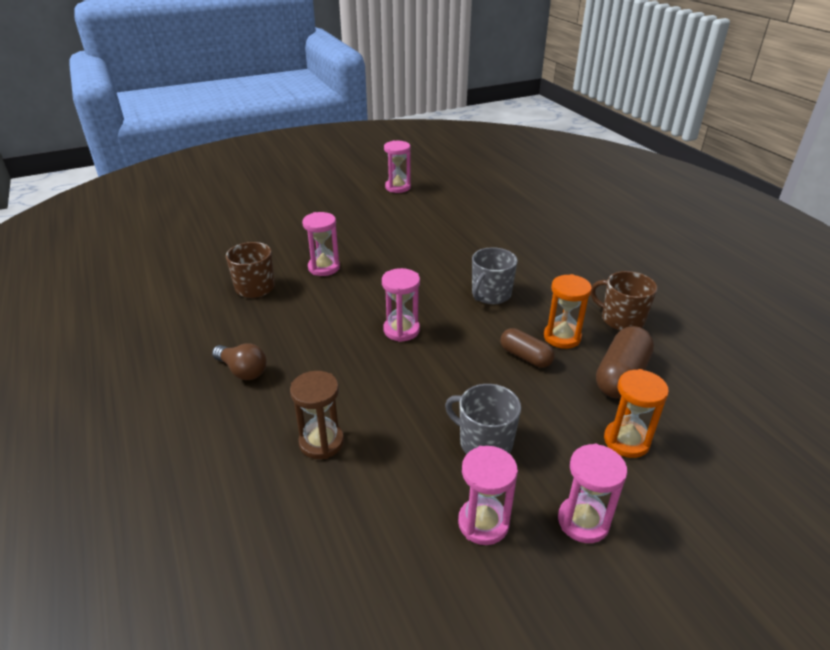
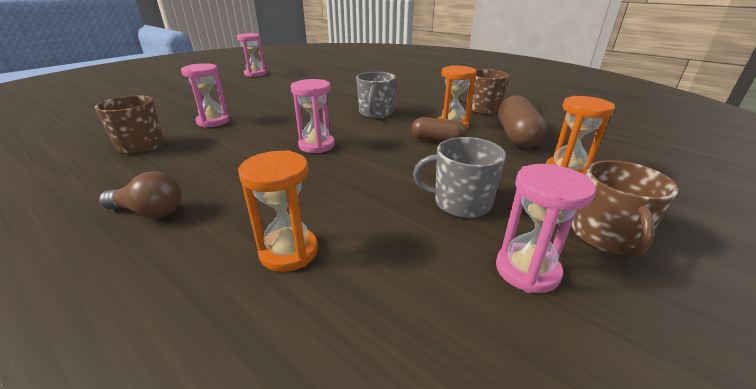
camera: 25 degrees left, 5 degrees down
(321, 442) = (289, 252): brown hourglass -> orange hourglass
(583, 521) = (606, 236): pink hourglass -> brown mug

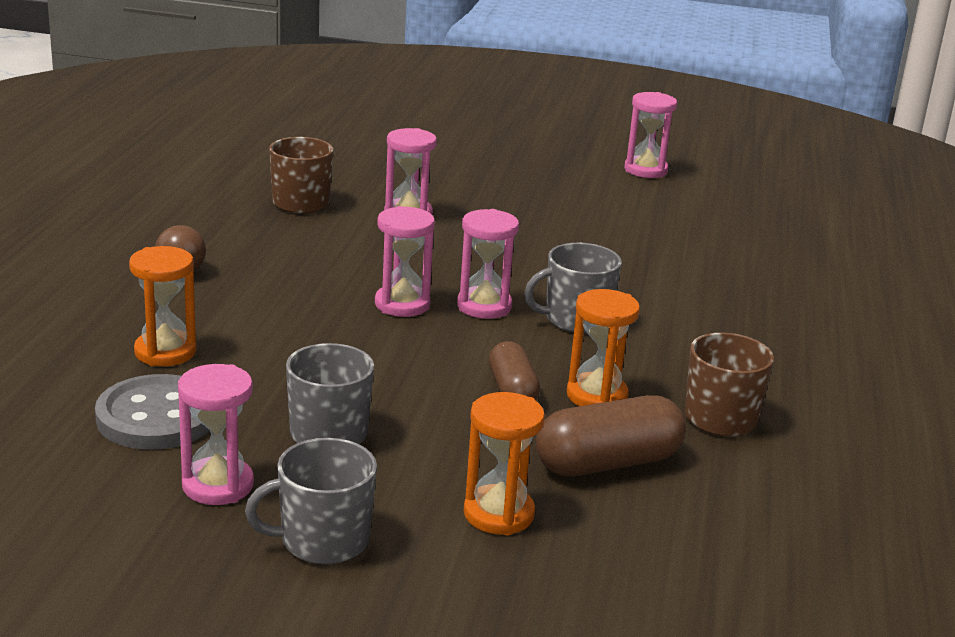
camera: 60 degrees right, 5 degrees down
(342, 127) = (484, 306): none -> pink hourglass
(400, 282) = (157, 417): none -> grey button
(606, 236) = (322, 540): brown mug -> grey mug

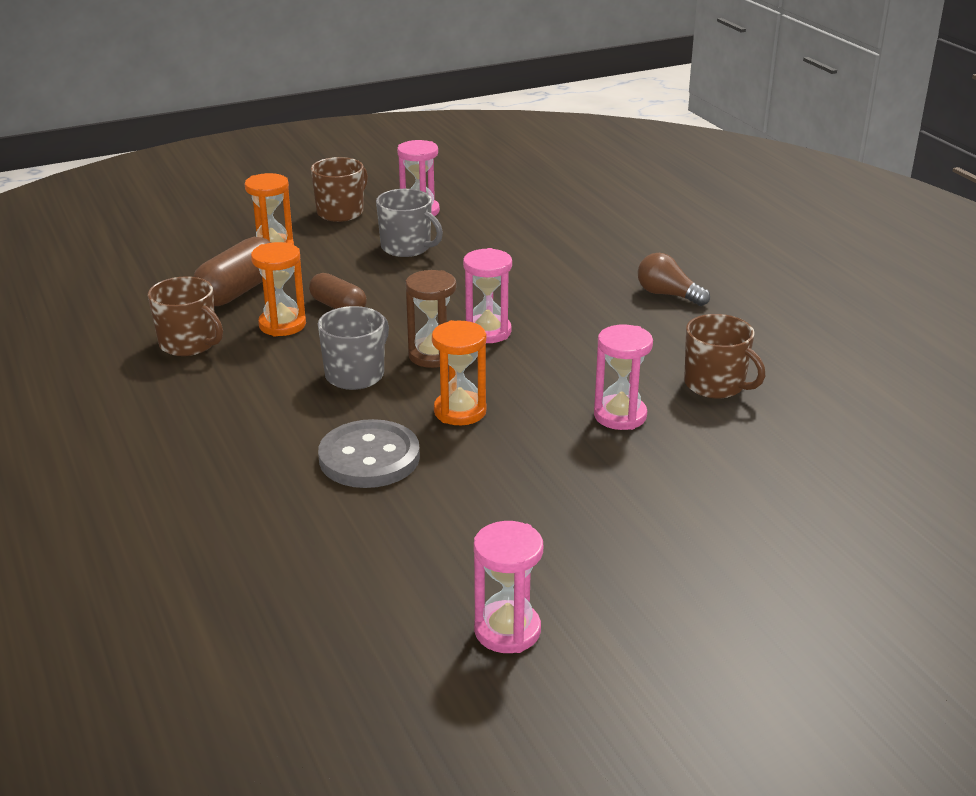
camera: 145 degrees right, 5 degrees up
(157, 417) = (499, 222): grey button -> grey button (369, 457)
(165, 352) = (559, 248): orange hourglass -> orange hourglass (460, 411)
(322, 540) = (341, 212): grey mug -> brown mug
(484, 306) = (432, 355): pink hourglass -> brown hourglass

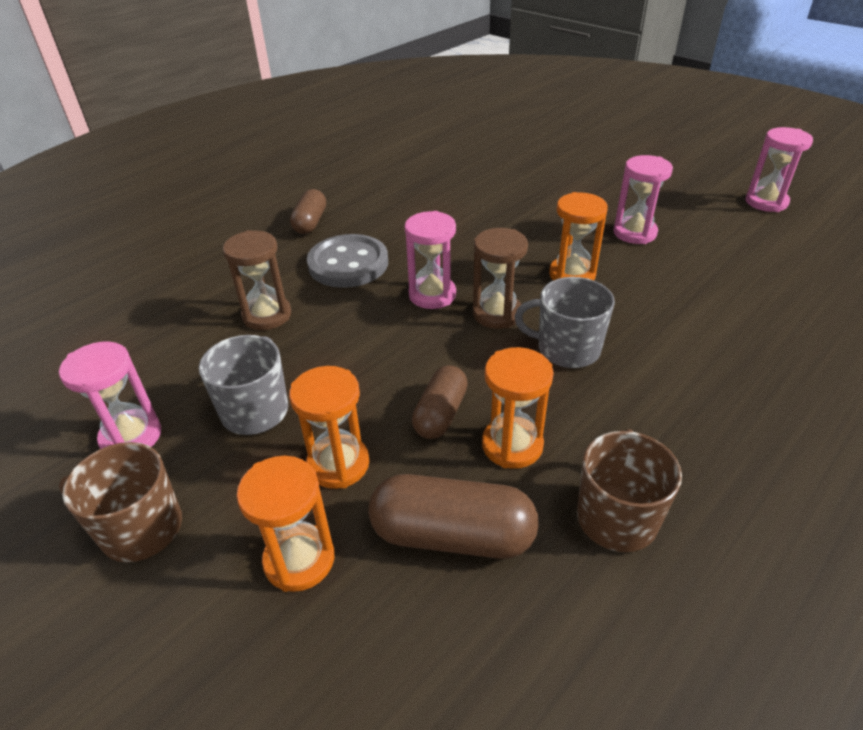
camera: 110 degrees left, 10 degrees up
(330, 267) = (338, 464): none -> orange hourglass
(369, 457) = (676, 299): grey button -> grey button (348, 264)
(517, 260) = (267, 315): none -> brown hourglass
(620, 416) = (515, 210): pink hourglass -> pink hourglass (634, 233)
(668, 295) = (310, 222): brown light bulb -> brown capsule
(715, 385) = (444, 184): brown mug -> none

